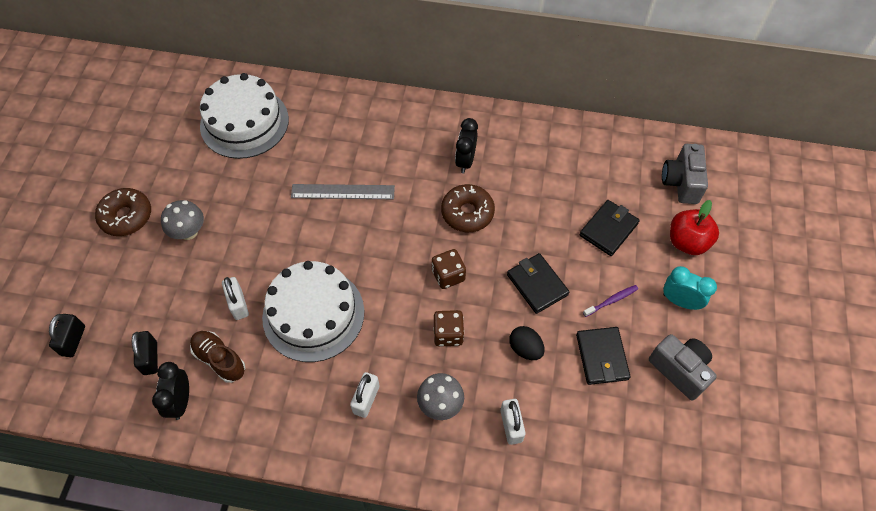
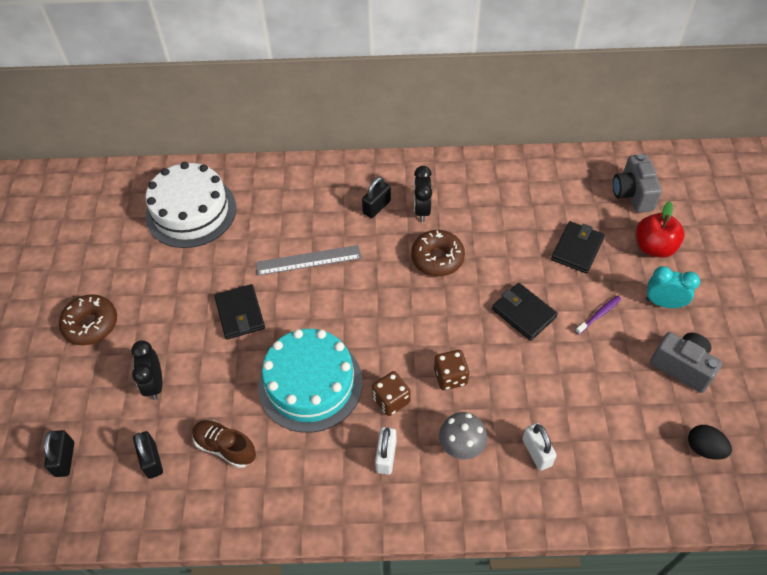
camera: 10 degrees left, 5 degrees down
(181, 401) = (195, 497): black clock -> black clock (154, 384)
(188, 232) = (160, 327): grey mushroom -> none
(238, 304) = (230, 389): white padlock -> none
(313, 314) = (310, 384): white cake -> turquoise cake
(422, 150) = (376, 207): none -> black padlock
(448, 275) = (435, 321): brown dice -> brown dice (391, 400)
(525, 349) = (529, 376): black egg -> black egg (704, 448)
(602, 357) = (605, 369): black wallet -> black wallet (240, 313)

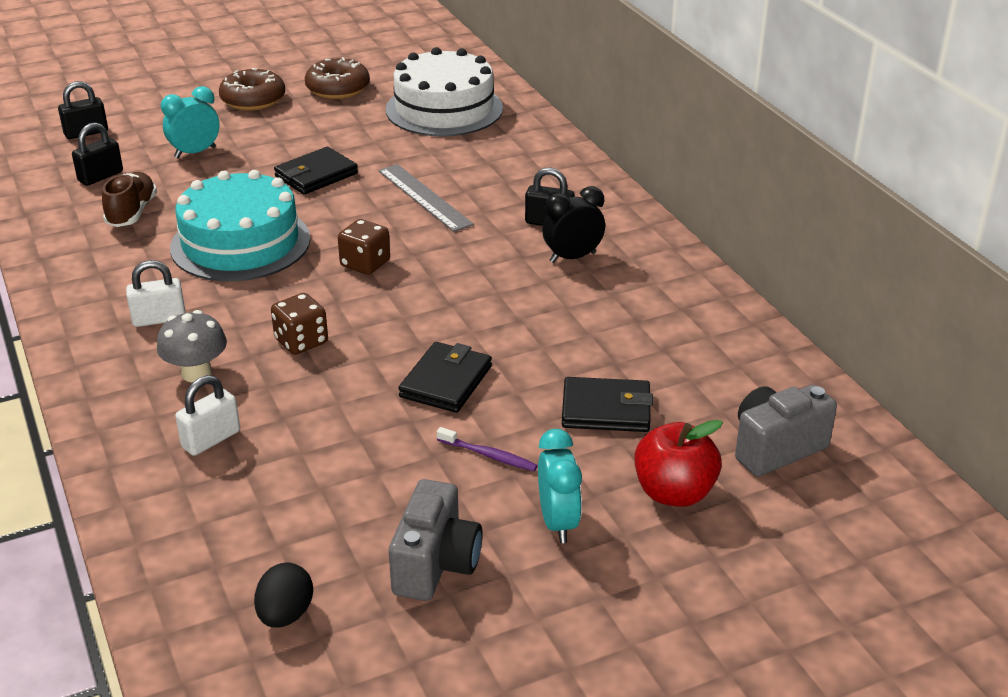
camera: 65 degrees right, 20 degrees down
(154, 384) = (195, 152): black clock -> turquoise clock
(391, 400) = (243, 304): brown dice -> brown dice (365, 264)
(437, 258) = (495, 288): brown donut -> brown donut (338, 89)

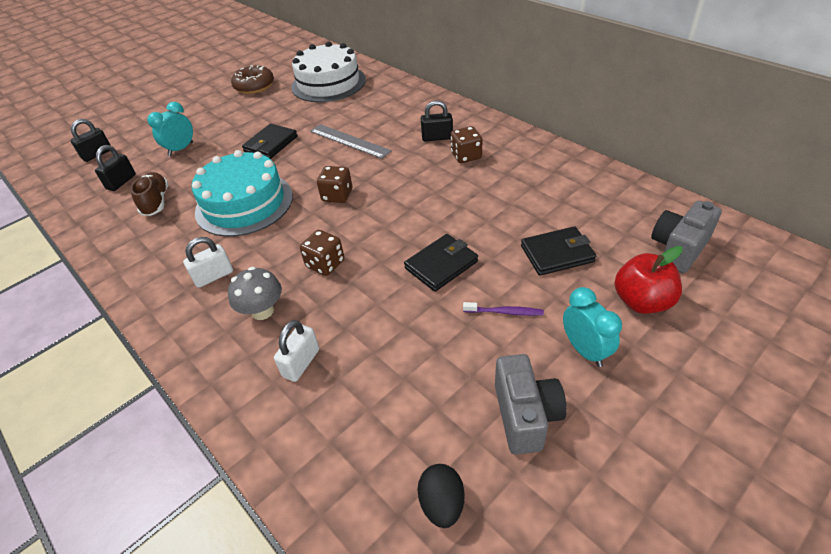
camera: 15 degrees left, 10 degrees up
(253, 100) = (203, 106): brown donut -> none
(445, 382) = (441, 265): black wallet -> black wallet turned 45 degrees clockwise
(572, 257) = (466, 156): black clock -> brown dice

